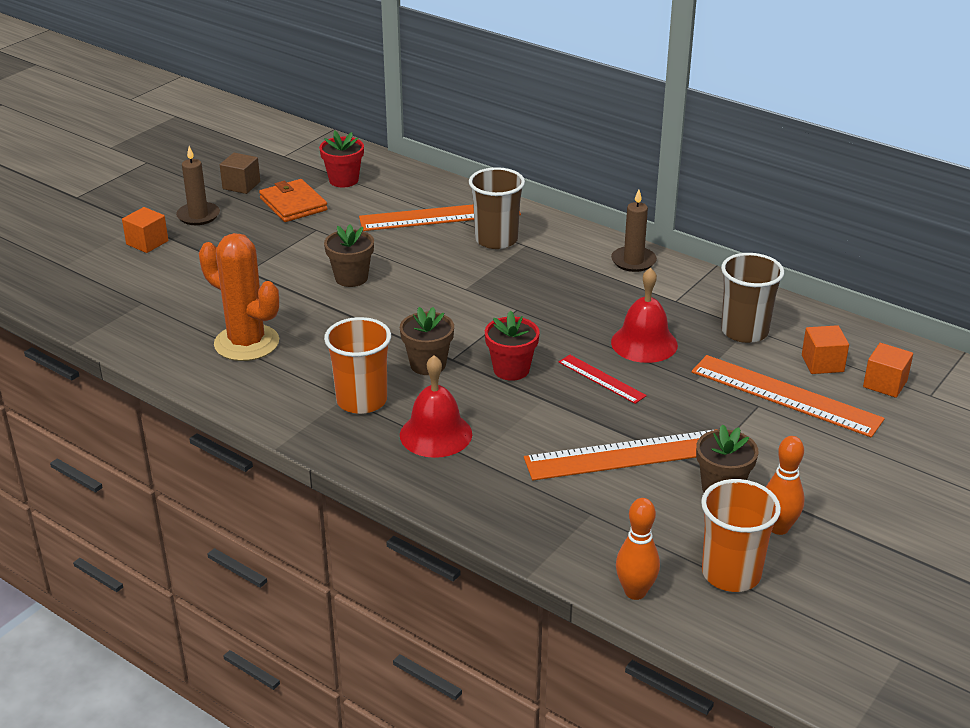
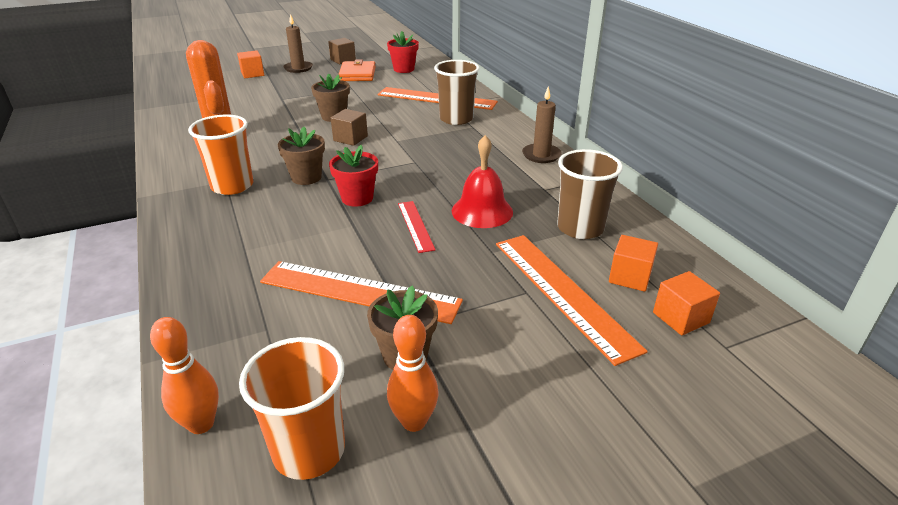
camera: 30 degrees right, 0 degrees up
(411, 302) = (350, 138): none -> brown cube
(436, 434) = (244, 223): red bell -> none

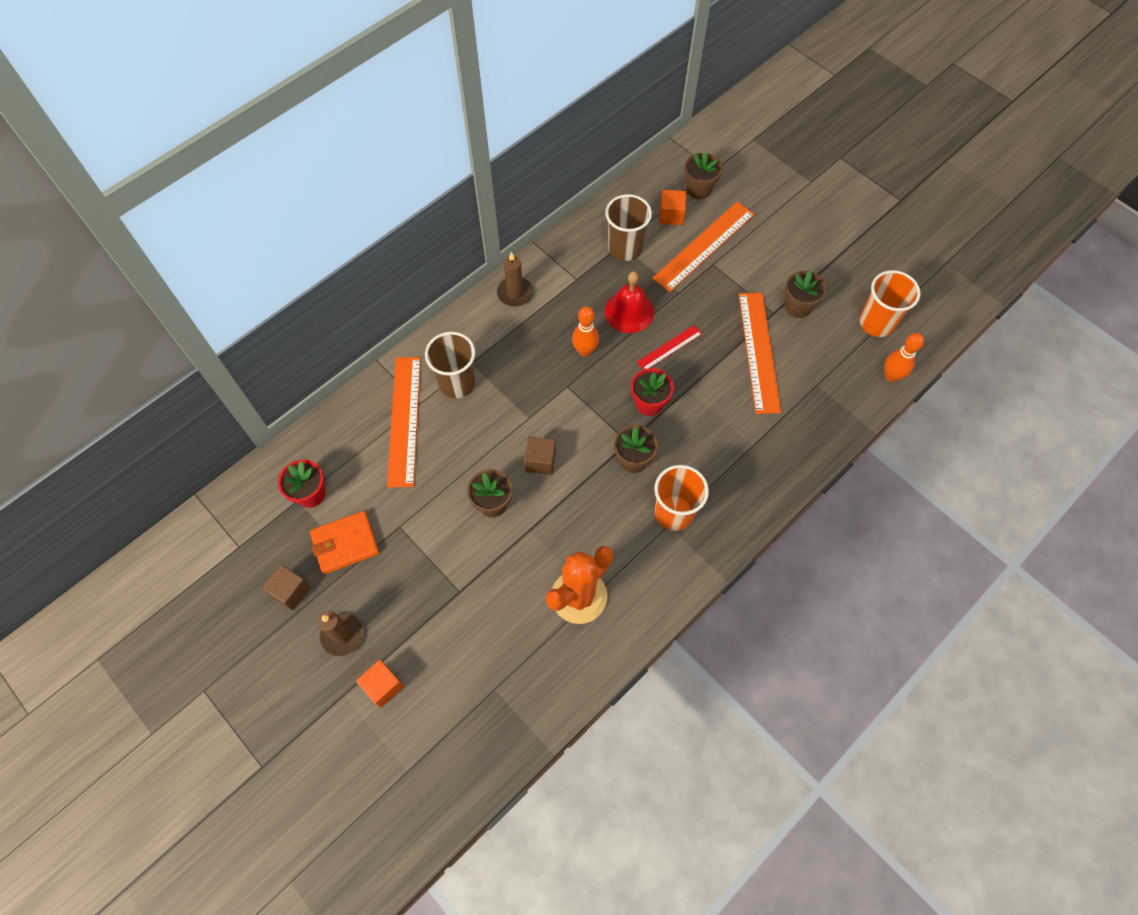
camera: 110 degrees left, 30 degrees up
(414, 421) = (837, 287): orange bowling pin -> orange bowling pin (585, 351)
(681, 317) = (699, 189): orange cube -> brown flower pot

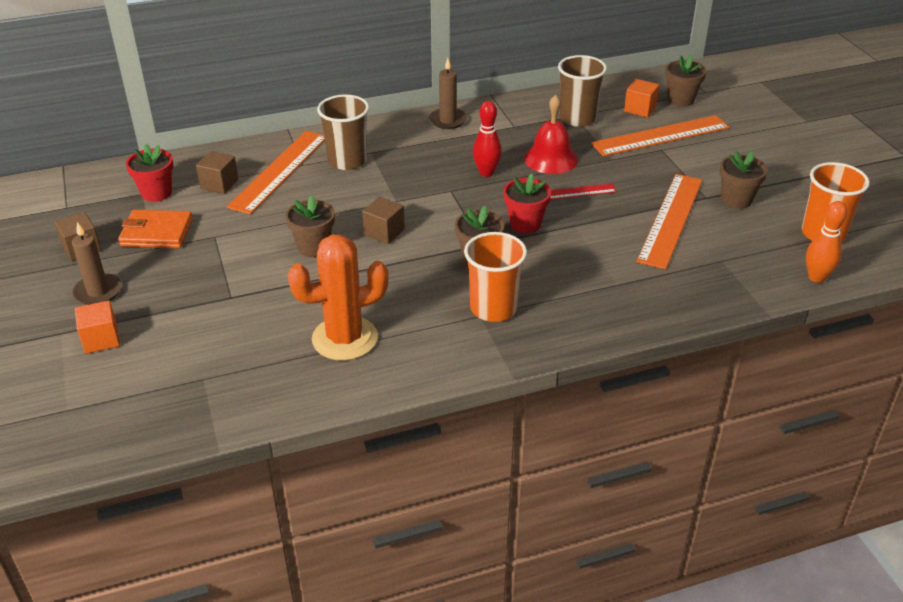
camera: 25 degrees right, 25 degrees down
(361, 459) = (219, 184): none -> brown cube
(585, 351) = (486, 172): orange bowling pin -> red bowling pin

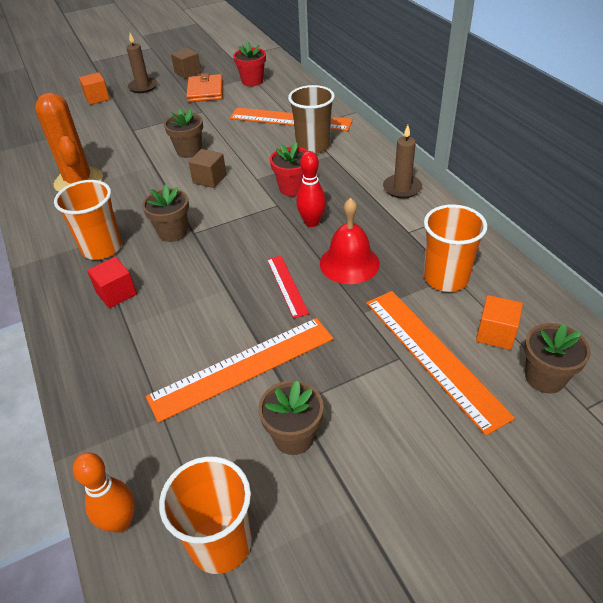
camera: 85 degrees right, 5 degrees up
(219, 184) = (267, 100): brown cube -> none
(525, 224) = (226, 255): red flower pot -> red flower pot (292, 188)
(571, 293) = (116, 293): none -> red cube
(577, 118) = (445, 278): brown cup -> orange cup
(670, 219) = (242, 367): orange ruler -> orange ruler turned 45 degrees counterclockwise

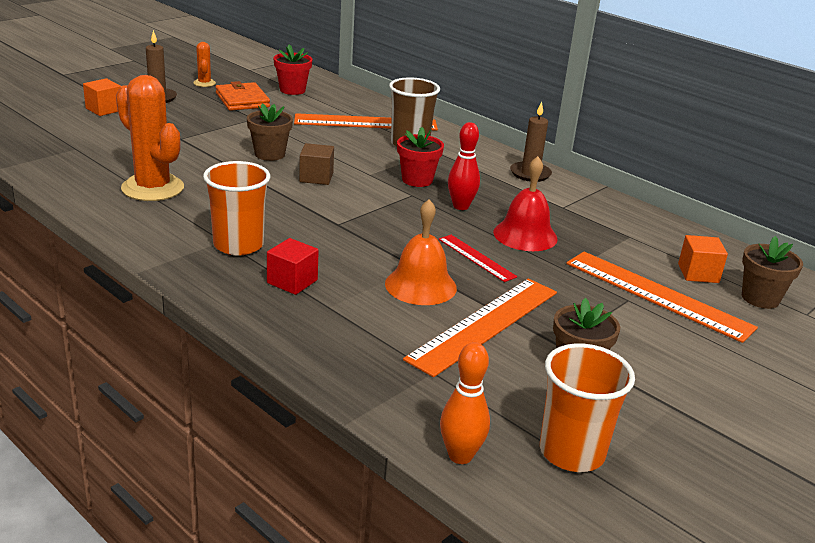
camera: 25 degrees left, 15 degrees down
(173, 232) = (313, 225): brown flower pot -> none
(188, 72) = (204, 83): brown cube -> orange cactus
(217, 312) = (420, 285): none -> orange bell
(445, 278) = (624, 238): orange cup -> none

